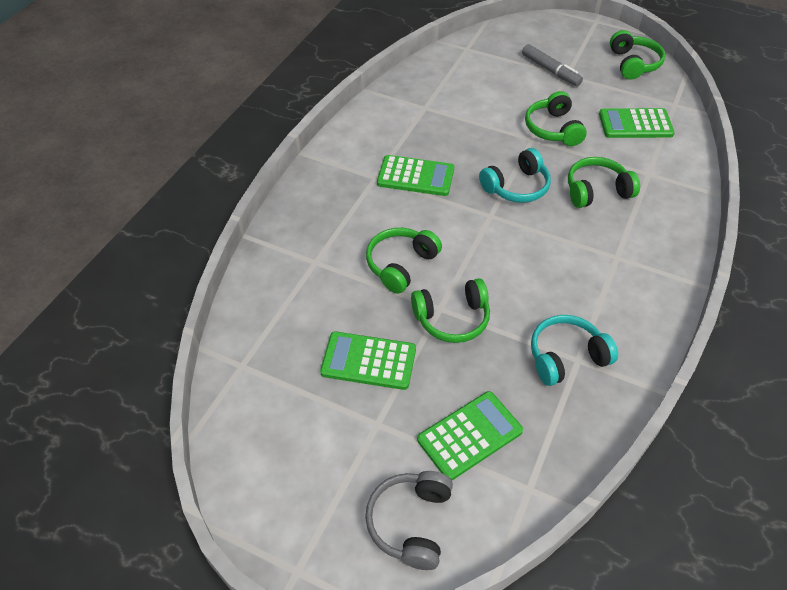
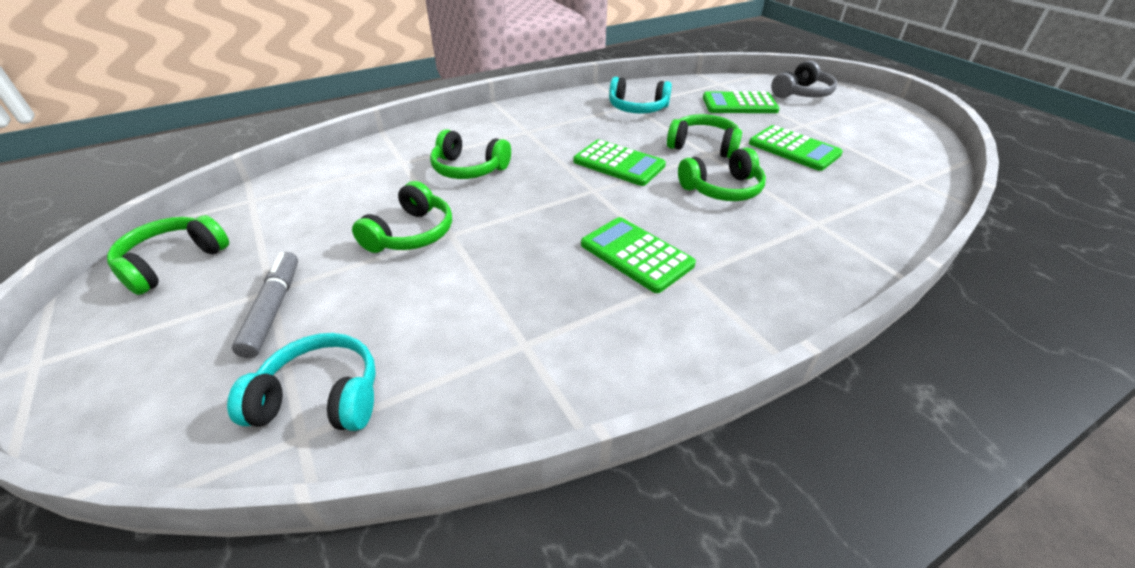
camera: 145 degrees left, 10 degrees down
(516, 187) = (536, 200): turquoise headphones -> turquoise headphones (321, 398)
(635, 124) = (327, 200): green calculator -> green calculator (618, 164)

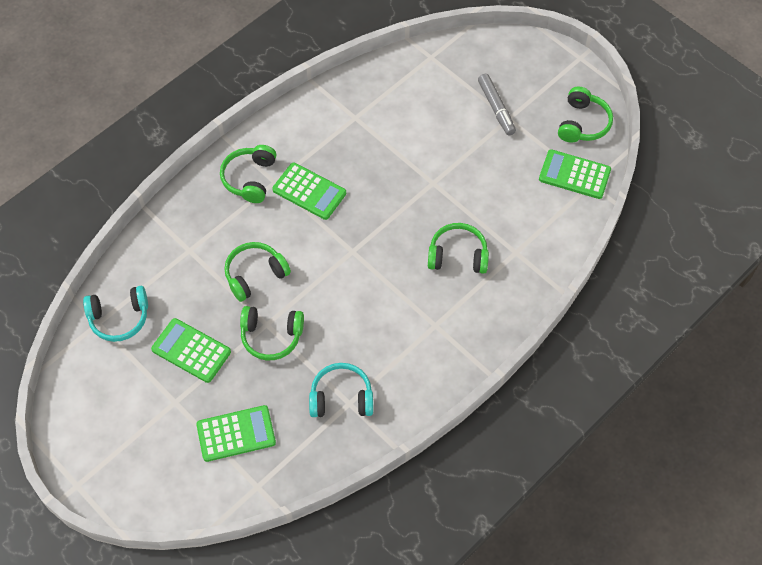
camera: 165 degrees right, 20 degrees up
(321, 398) = (435, 72): turquoise headphones -> turquoise headphones (119, 318)
(411, 234) = (458, 177): green headphones -> green headphones (250, 178)
(618, 164) = (340, 291): green calculator -> green calculator (574, 175)
(802, 93) = (164, 480): grey headphones -> none

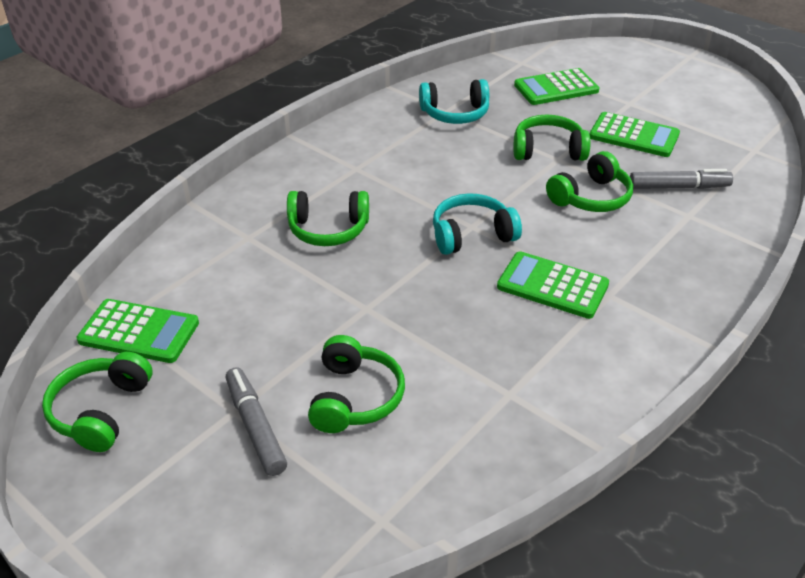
camera: 175 degrees right, 20 degrees down
(119, 318) = (733, 155): turquoise headphones -> turquoise headphones (472, 235)
(183, 281) = (678, 187): none -> grey marker
(250, 178) = (648, 296): green headphones -> green headphones (355, 397)

